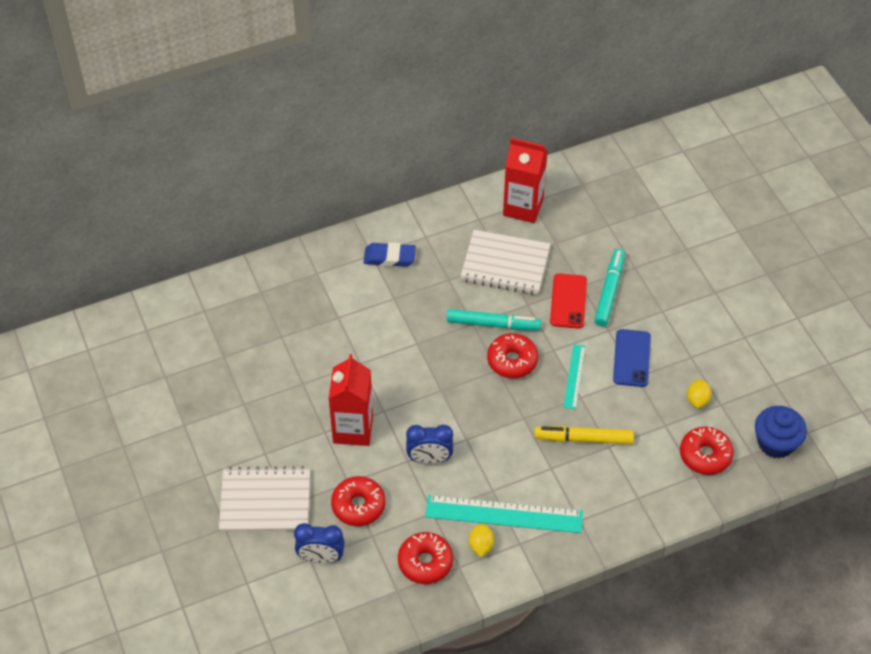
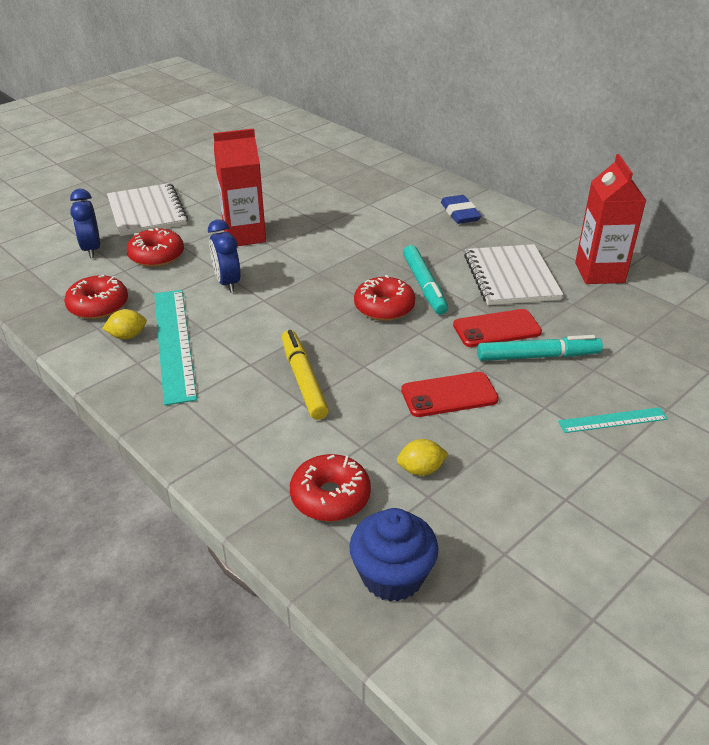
camera: 70 degrees right, 15 degrees down
(574, 376) = (391, 355): turquoise ruler -> turquoise ruler (612, 420)
(632, 358) = (449, 395): blue phone -> red phone

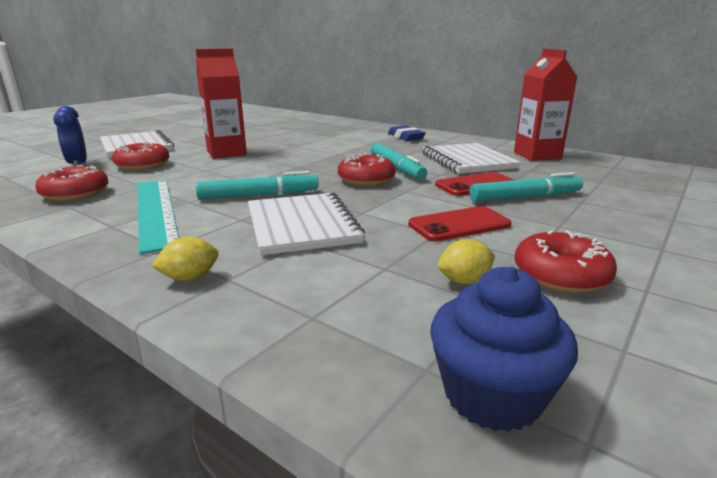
camera: 10 degrees left, 15 degrees down
(127, 336) = (103, 210): yellow lemon -> yellow lemon (190, 278)
(227, 283) = (212, 175): blue clock -> none
(270, 326) = (259, 195): none -> turquoise marker
(303, 380) = (301, 225): yellow marker -> white notebook
(330, 497) = (365, 315): red donut -> red donut (560, 275)
(612, 420) = (632, 229): turquoise ruler -> none

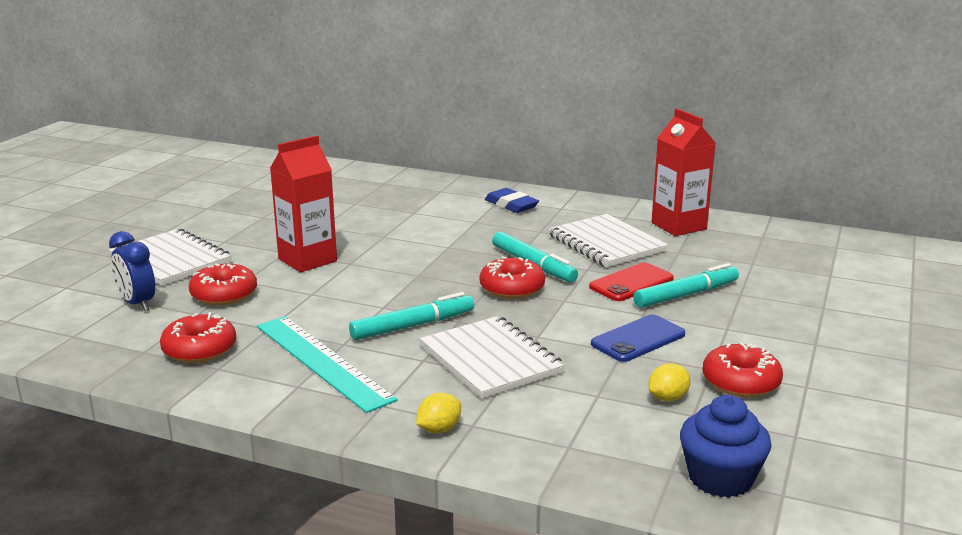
camera: 15 degrees left, 0 degrees up
(459, 225) = (638, 339): red phone -> blue phone

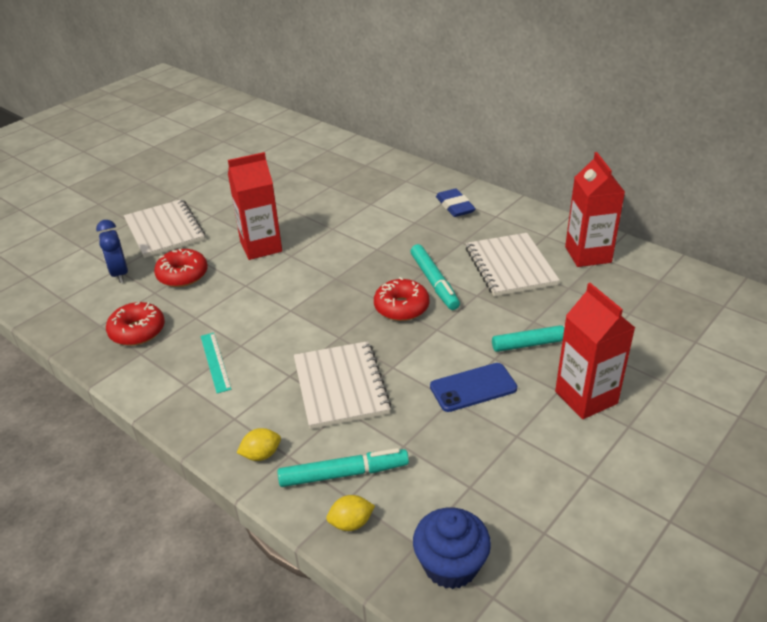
camera: 20 degrees right, 15 degrees up
(322, 361) = (215, 362): turquoise ruler -> turquoise ruler, size x0.52
(412, 326) = (301, 336): turquoise marker -> turquoise marker (343, 474)
(631, 283) = (505, 319): red phone -> none
(668, 398) = (459, 462): yellow lemon -> yellow lemon (351, 523)
(740, 382) = (533, 458): red donut -> none
(758, 329) = (586, 397): none -> red carton

